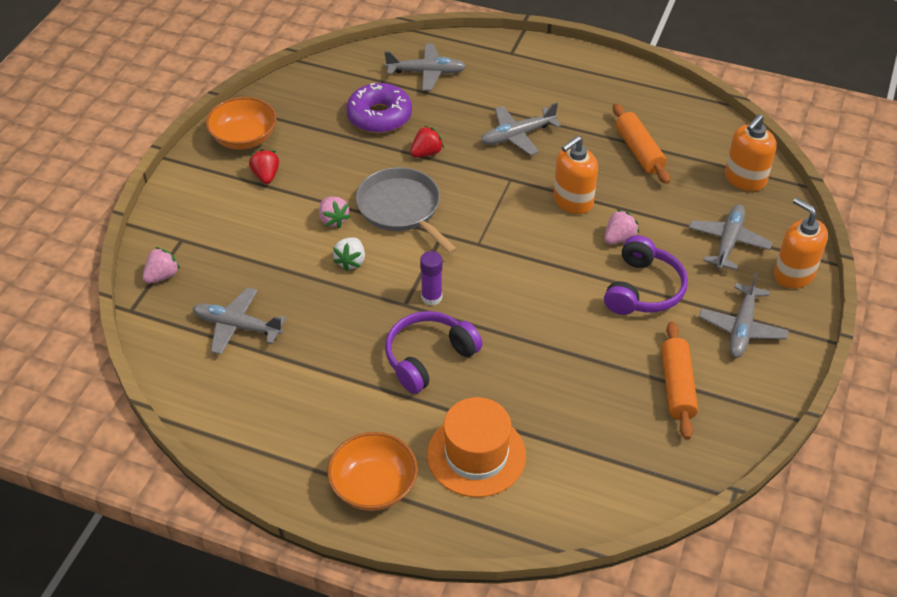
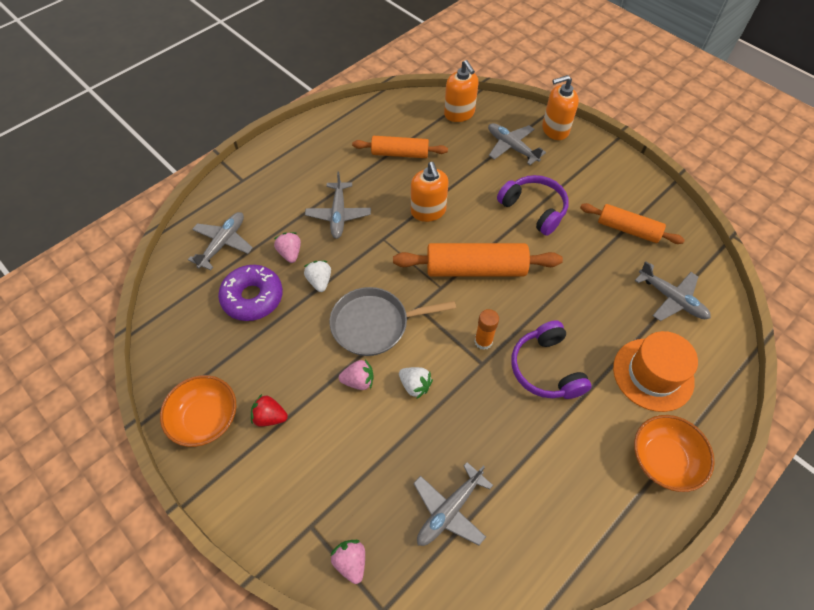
camera: 65 degrees left, 10 degrees up
(426, 153) = (319, 281): red strawberry -> white strawberry
(431, 297) = (483, 341): purple glue stick -> orange glue stick
(520, 264) = (475, 269): none -> orange rolling pin
(619, 238) = (479, 201): pink strawberry -> pink strawberry (290, 253)
(742, 328) = (589, 174): grey plane -> grey plane (671, 298)

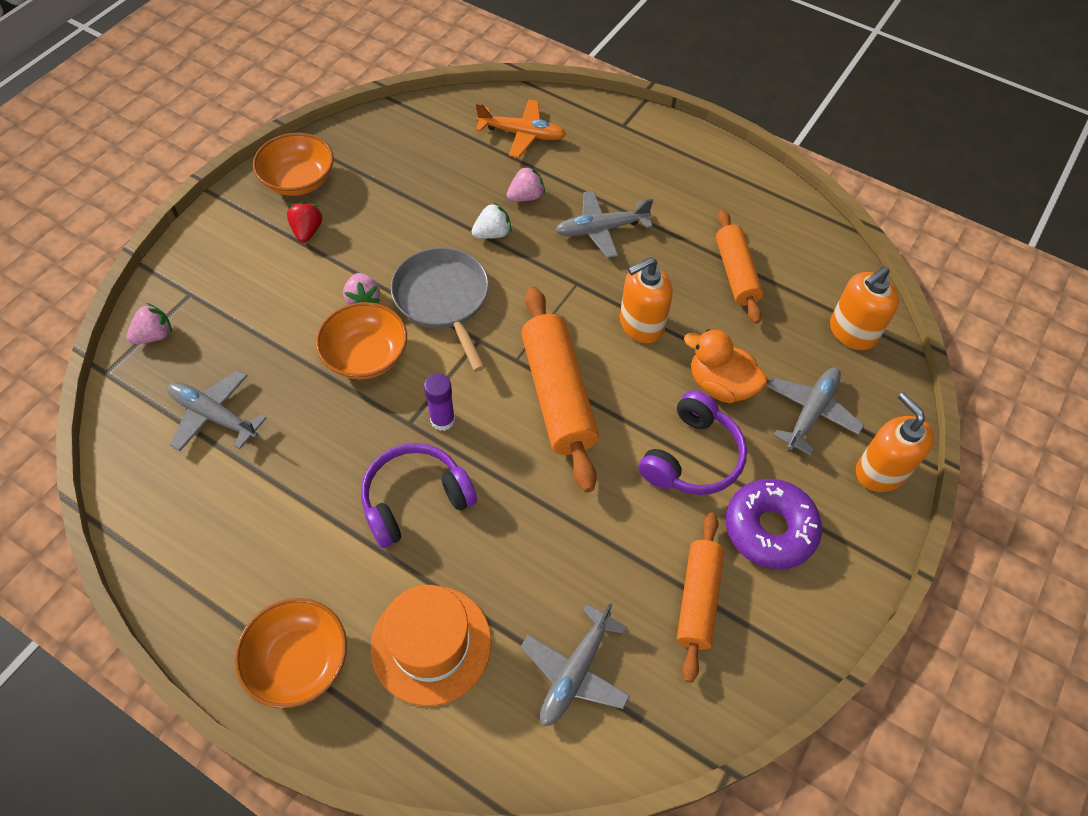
camera: 75 degrees right, 0 degrees up
(223, 244) = (522, 134): grey plane -> orange plane
(253, 297) = (454, 179): purple donut -> purple donut (770, 529)
(415, 385) = (366, 356): white strawberry -> orange bowl
(483, 341) = (442, 420): orange glue stick -> purple glue stick
(484, 183) = (720, 385): none -> orange duck

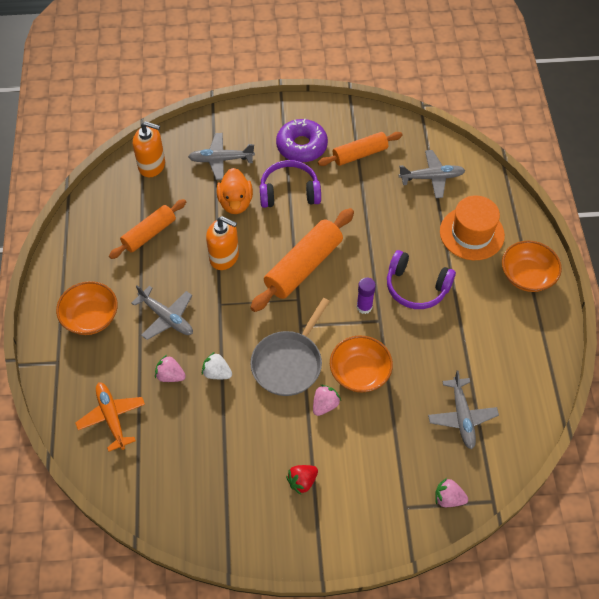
camera: 125 degrees left, 0 degrees up
(299, 180) = (265, 526): orange bowl -> orange bowl (90, 317)
(880, 471) = (233, 121): orange soap dispenser -> none

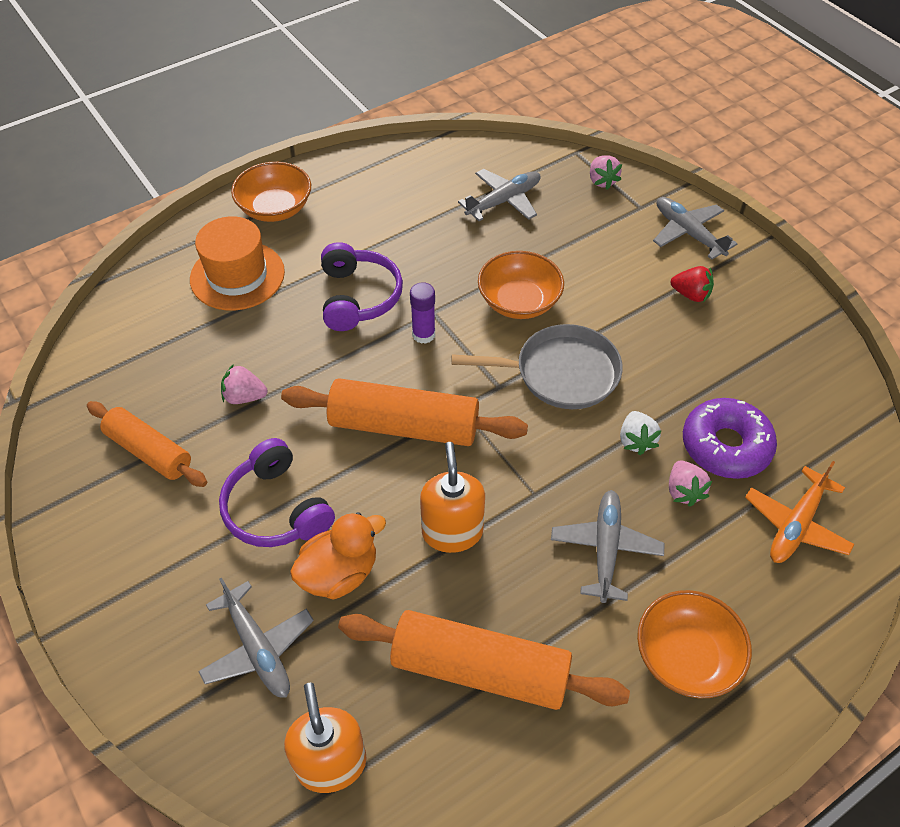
camera: 120 degrees left, 5 degrees down
(149, 234) = (480, 669): orange rolling pin -> orange rolling pin, size x1.54
(301, 146) = (167, 538): purple donut -> purple donut (725, 446)
(325, 405) = (586, 315): pink strawberry -> pink strawberry (244, 397)
(431, 177) = (157, 349): grey plane -> grey plane (688, 233)

